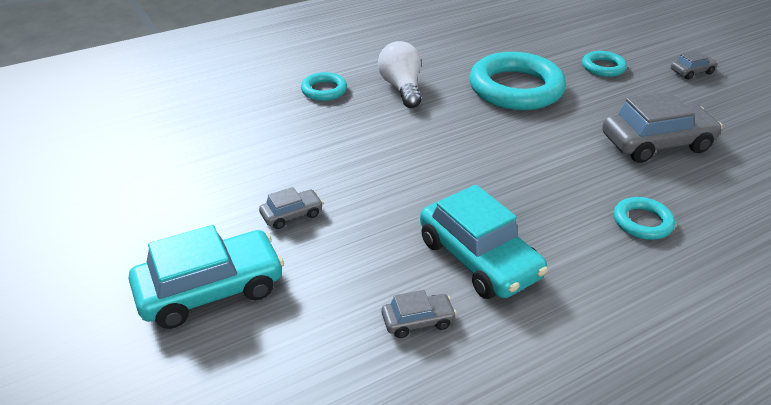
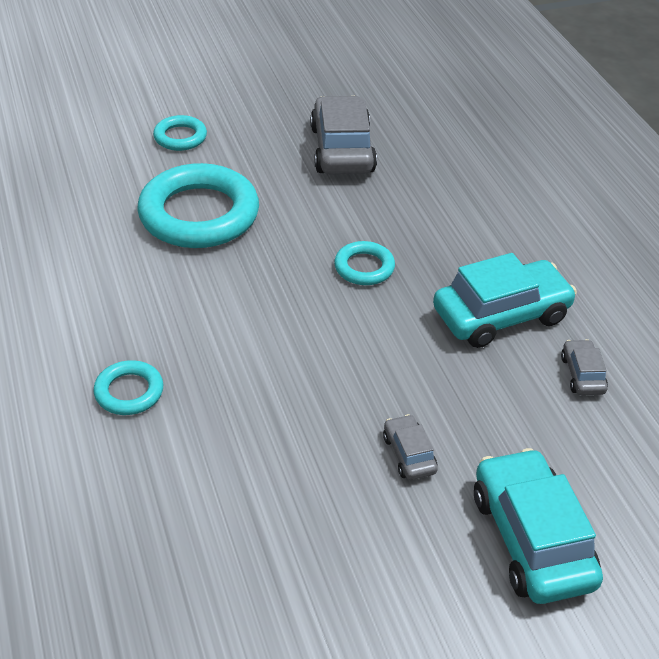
camera: 80 degrees left, 5 degrees up
(401, 88) = (156, 312): white light bulb -> none
(642, 222) = (462, 198): turquoise ring -> turquoise ring (364, 267)
(691, 72) = (217, 83): grey car -> none

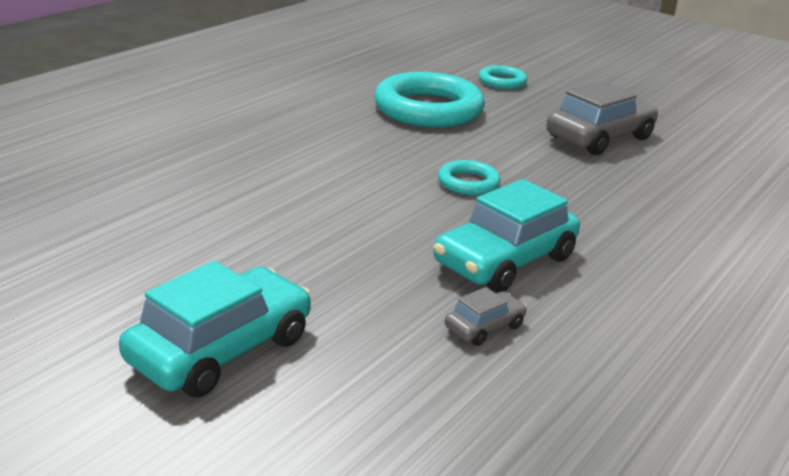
camera: 55 degrees right, 15 degrees down
(129, 392) = (210, 136): turquoise ring -> none
(409, 454) = (265, 259): grey car -> none
(501, 315) = (504, 261): turquoise car -> turquoise car turned 105 degrees clockwise

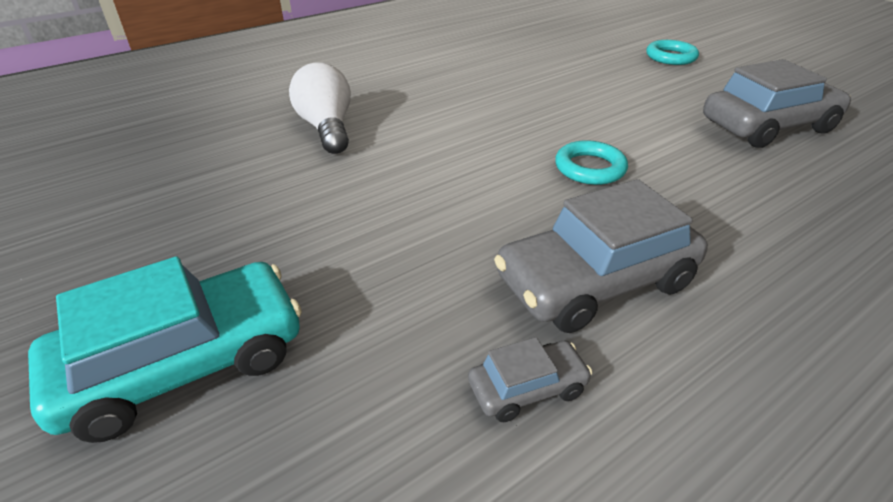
camera: 20 degrees right, 10 degrees up
(210, 170) = (327, 128): none -> white light bulb
(428, 109) = (580, 81): turquoise ring -> none
(504, 261) = (595, 282): turquoise car -> grey car

